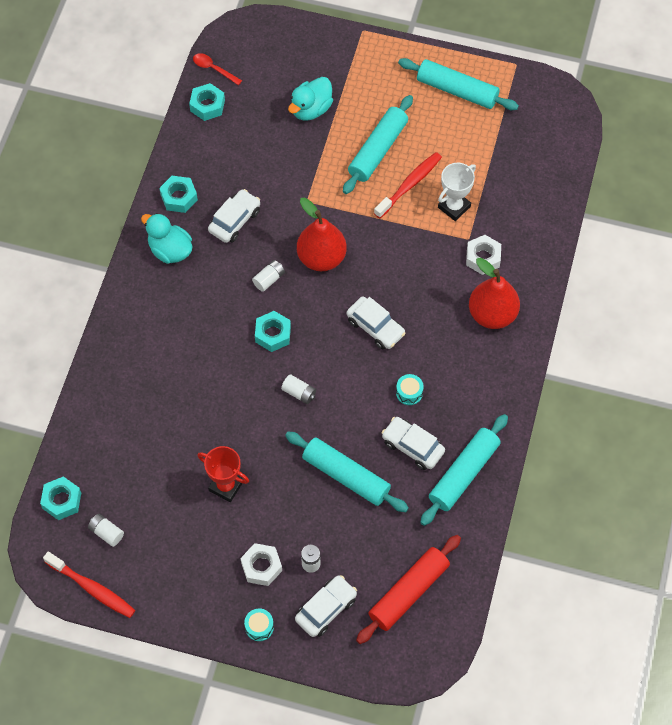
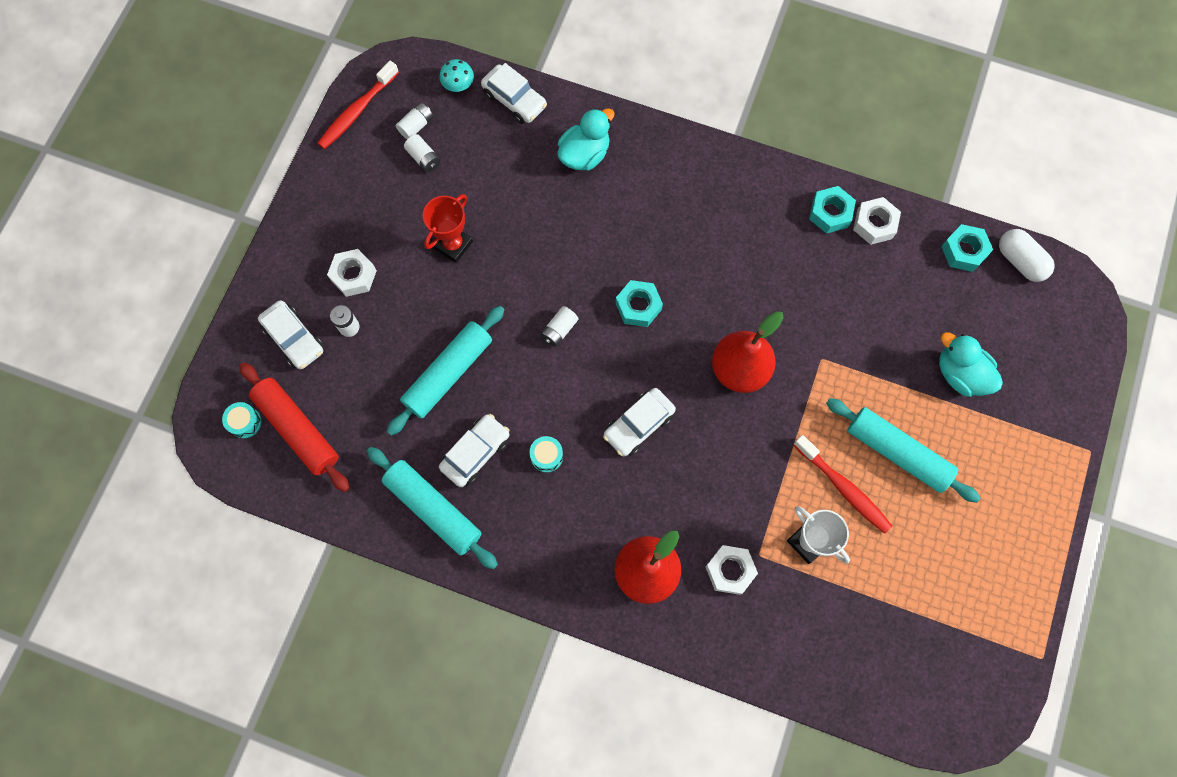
camera: 95 degrees right, 10 degrees up
(62, 501) = (458, 85): turquoise nut -> turquoise mushroom
(170, 250) = (757, 200): turquoise duck -> turquoise duck (584, 154)
(187, 166) = (874, 224): none -> white nut
(213, 69) = (1019, 261): red spoon -> white capsule
(235, 221) = (795, 273): white car -> white car (514, 100)
(259, 627) = (286, 269): turquoise drum -> turquoise drum (245, 422)
(269, 279) = (712, 307): white battery -> white battery (424, 158)
(457, 90) = (994, 568): turquoise rolling pin -> none

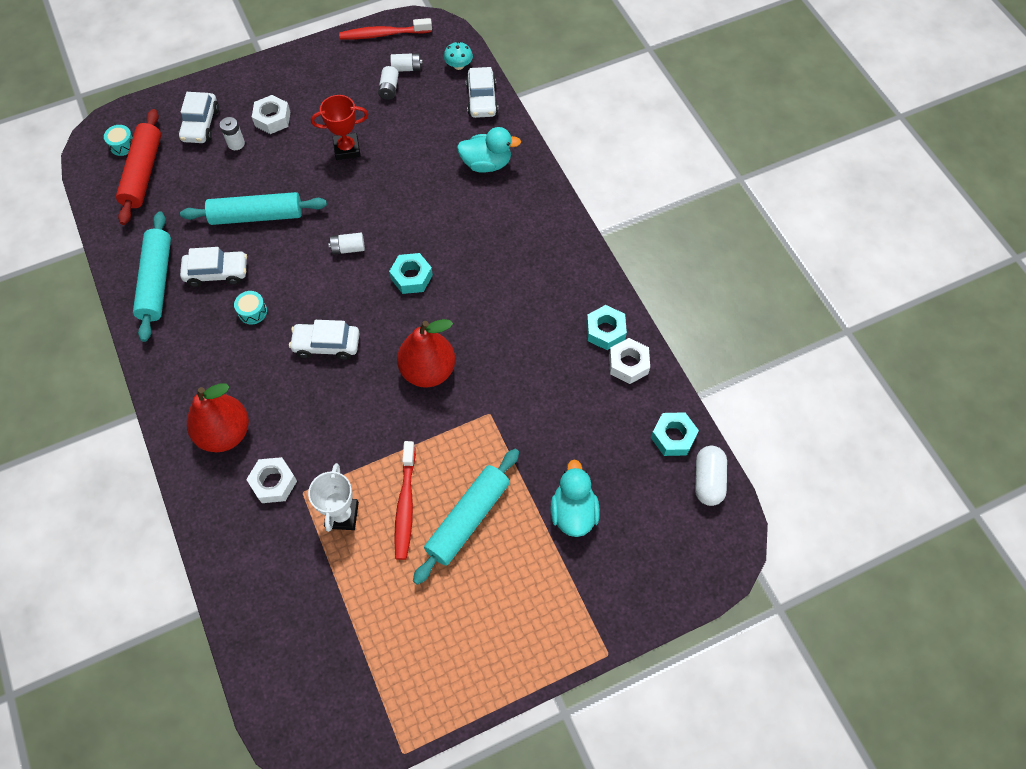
camera: 45 degrees right, 10 degrees down
(897, 452) = (468, 519): turquoise rolling pin -> turquoise rolling pin turned 45 degrees clockwise

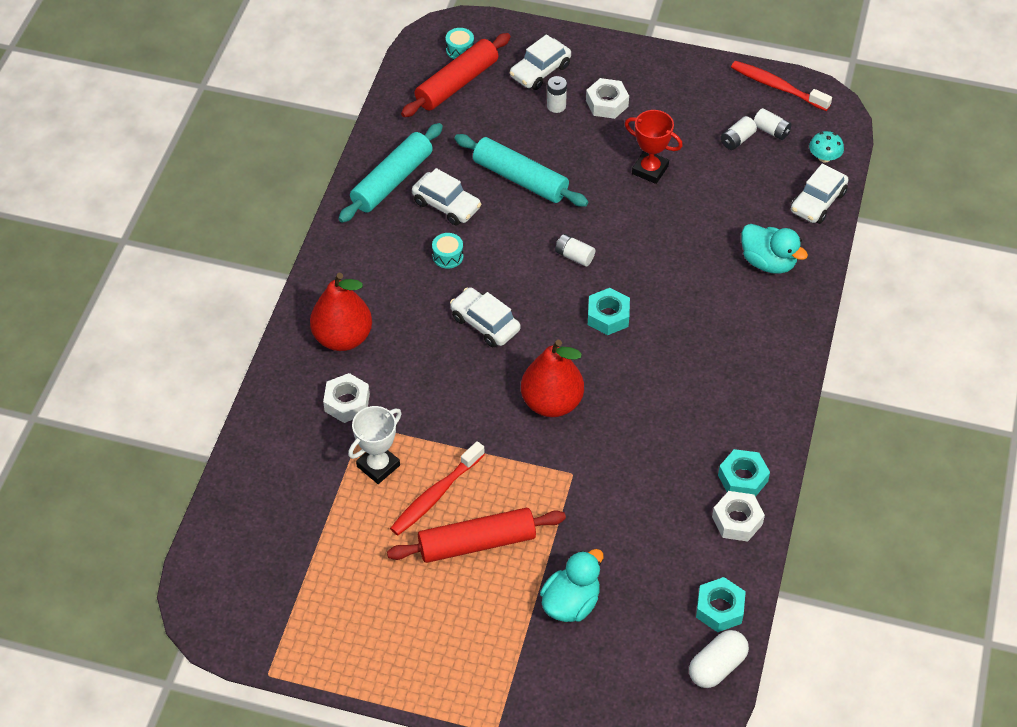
camera: 40 degrees right, 10 degrees down
(468, 519) = (477, 543): turquoise rolling pin -> red rolling pin

